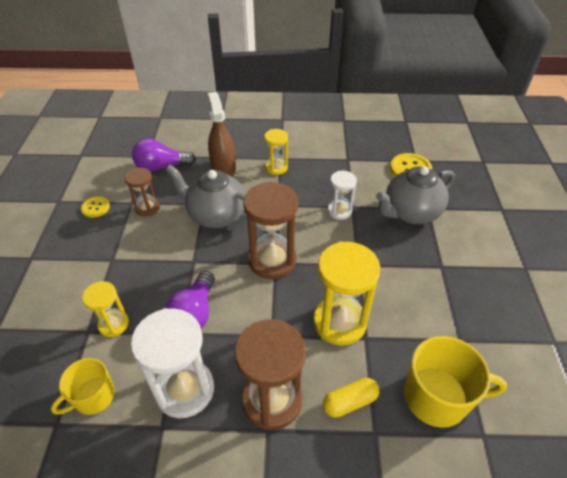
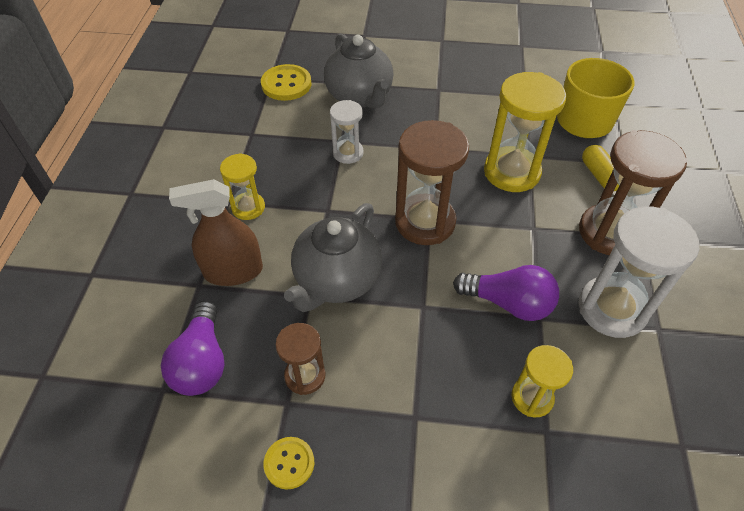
camera: 85 degrees left, 5 degrees up
(93, 397) = (639, 407): yellow mug -> none

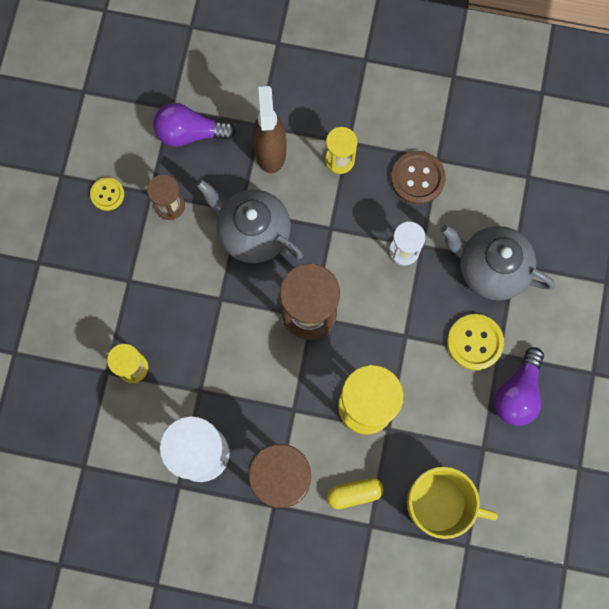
camera: 95 degrees right, 25 degrees up
(271, 147) = (417, 178): none -> brown button
(286, 84) = (515, 192): yellow button -> yellow button (474, 342)
(360, 97) = (490, 268): grey teapot -> grey teapot turned 45 degrees clockwise
(508, 303) = (216, 369): purple light bulb -> purple light bulb (517, 393)

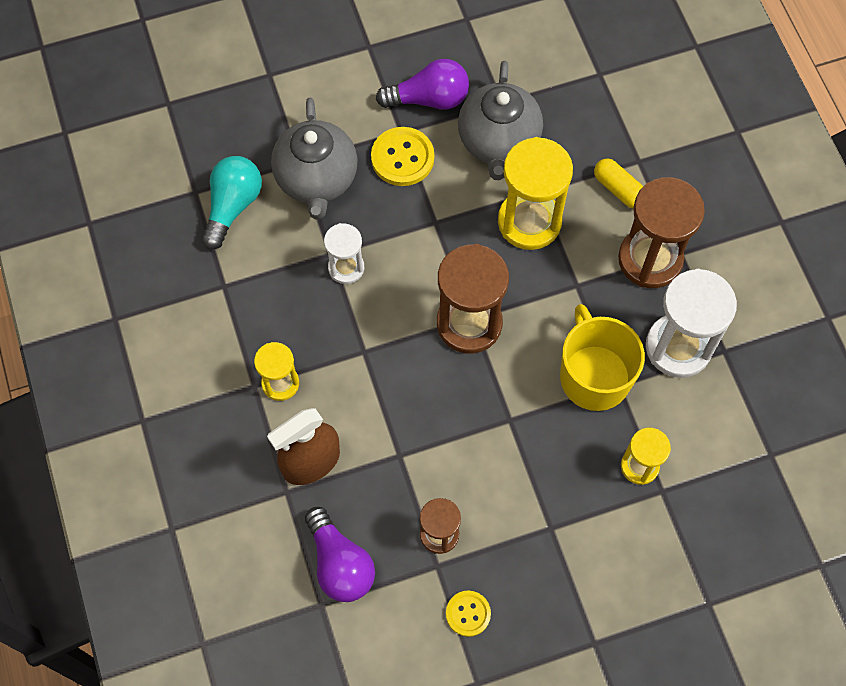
camera: 120 degrees left, 10 degrees down
(252, 232) = (416, 428): grey teapot -> grey teapot (498, 142)
(417, 178) = (257, 295): brown button -> none
(438, 503) = (578, 115): yellow mug -> yellow mug (594, 376)
(501, 197) = (233, 206): none -> turquoise light bulb

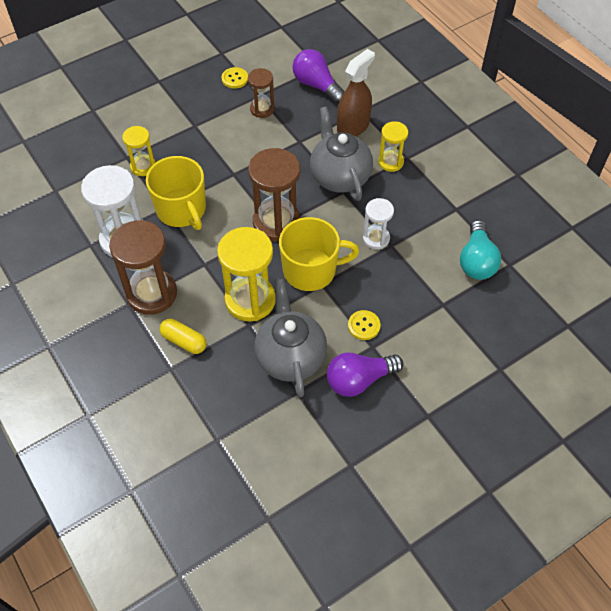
camera: 165 degrees right, 10 degrees down
(317, 180) = (423, 294): grey teapot -> grey teapot (339, 176)
(402, 158) = (364, 326): yellow button -> yellow button, size x0.62
(443, 243) = (311, 270): none -> yellow mug

